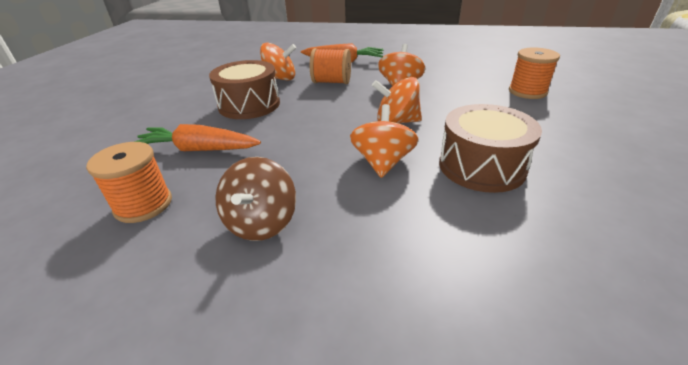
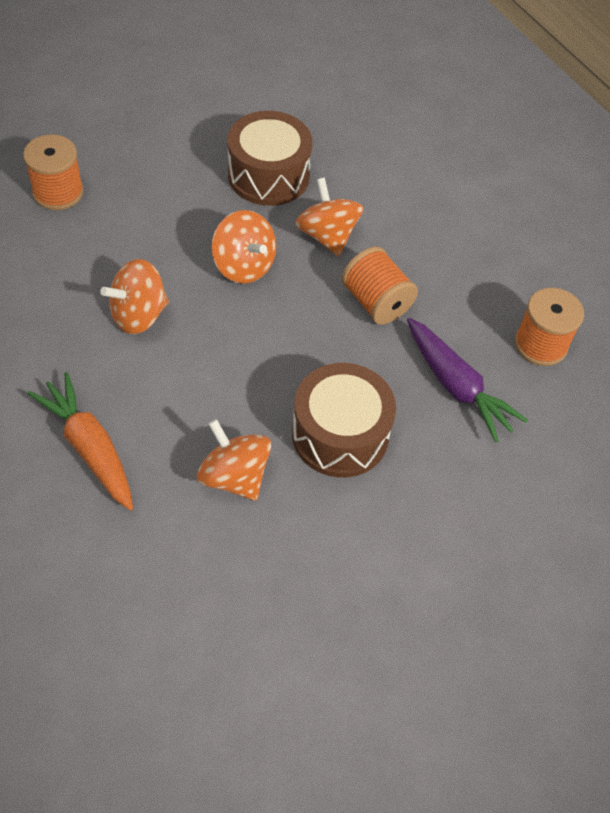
camera: 140 degrees left, 20 degrees up
(198, 149) = (456, 386): orange carrot -> purple carrot
(261, 222) = (468, 258): brown spinning top -> none
(331, 82) = (191, 399): orange spool -> orange spool (376, 302)
(382, 162) = (327, 236): orange spinning top -> orange spinning top turned 105 degrees clockwise

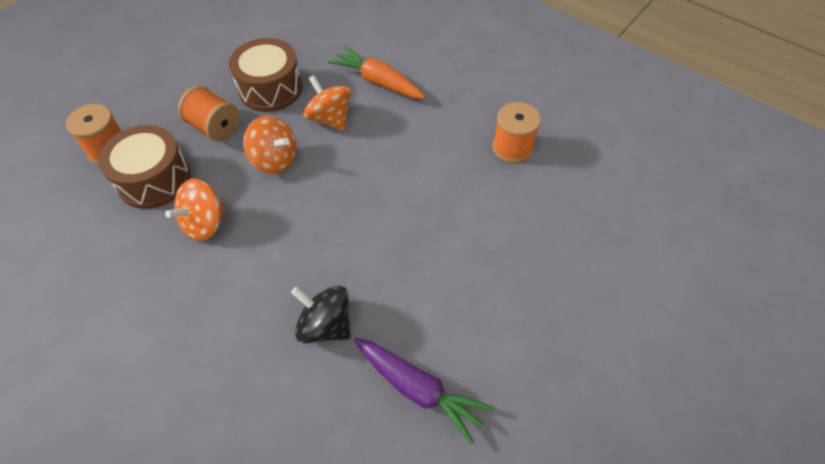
camera: 15 degrees left, 0 degrees up
(89, 447) = (199, 344): orange carrot -> orange carrot (378, 81)
(234, 476) = (325, 325): orange spinning top -> black spinning top
(340, 434) = (395, 263): brown drum -> brown drum (154, 179)
(376, 302) = (384, 155): orange spool -> orange spool (215, 127)
(456, 386) = (466, 197): purple carrot -> purple carrot (418, 389)

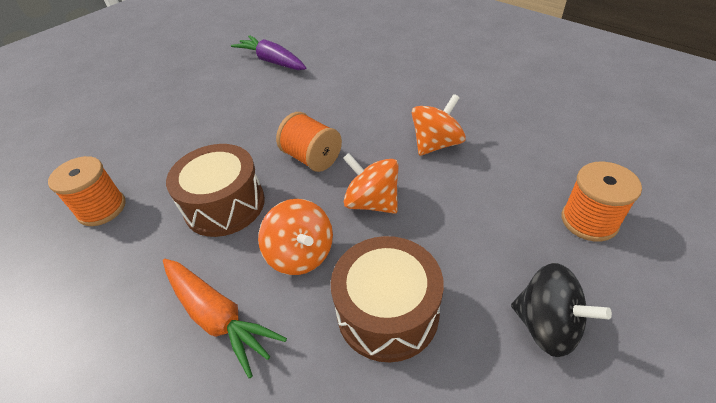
camera: 170 degrees left, 10 degrees down
(154, 179) = (509, 184): brown drum -> brown drum (224, 205)
(215, 127) = (457, 247): orange spool -> orange spool (312, 158)
(325, 325) = (327, 85): black spinning top -> black spinning top (547, 325)

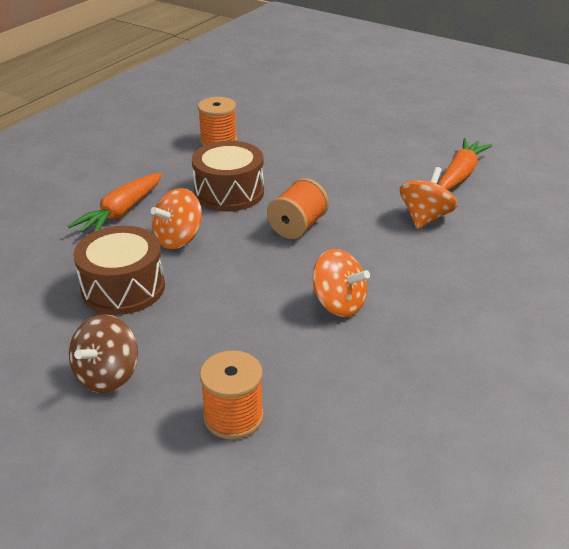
camera: 75 degrees right, 10 degrees down
(272, 61) = (460, 175): purple carrot -> orange carrot
(372, 202) = (242, 269): orange spinning top -> orange spinning top (425, 218)
(547, 325) = (107, 375): black spinning top -> brown spinning top

